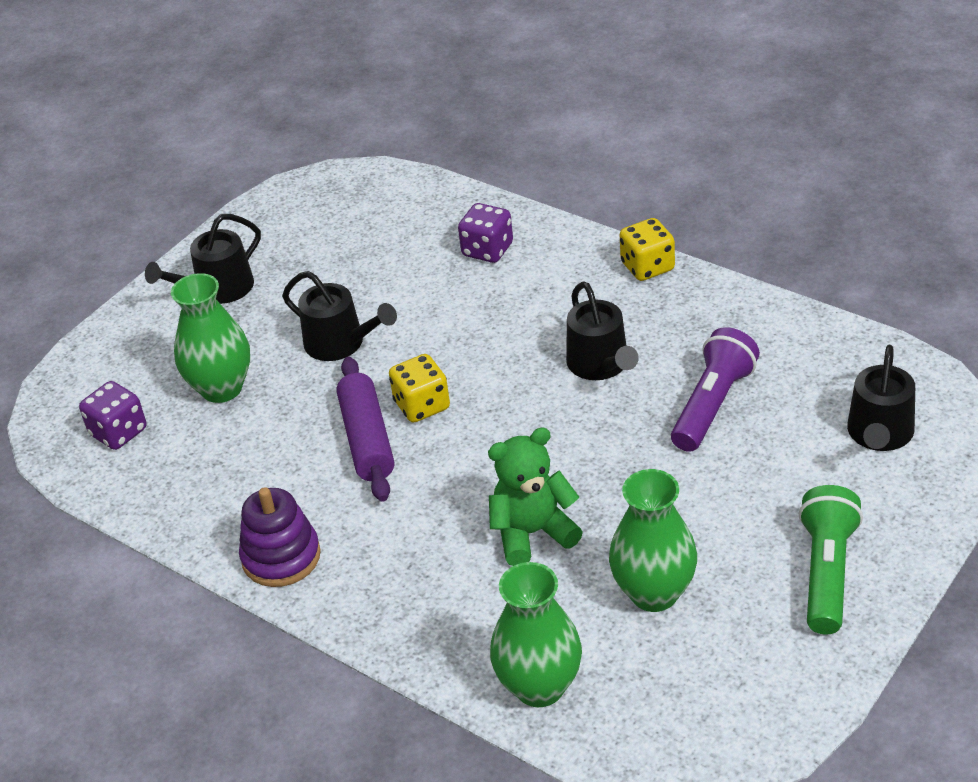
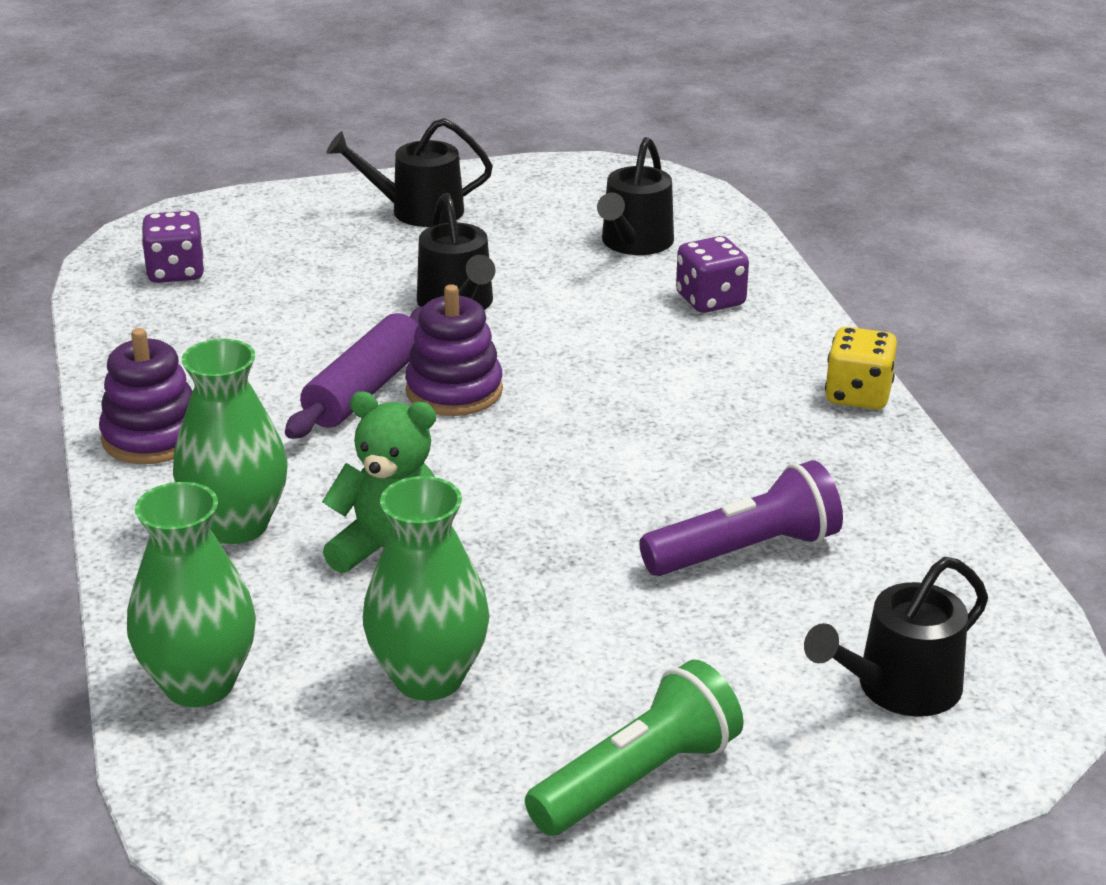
camera: 35 degrees right, 10 degrees down
(221, 388) = (305, 284): green vase -> green vase (236, 525)
(422, 405) = (454, 391): yellow dice -> purple stacking toy
(600, 364) = (679, 451): black watering can -> black watering can (634, 243)

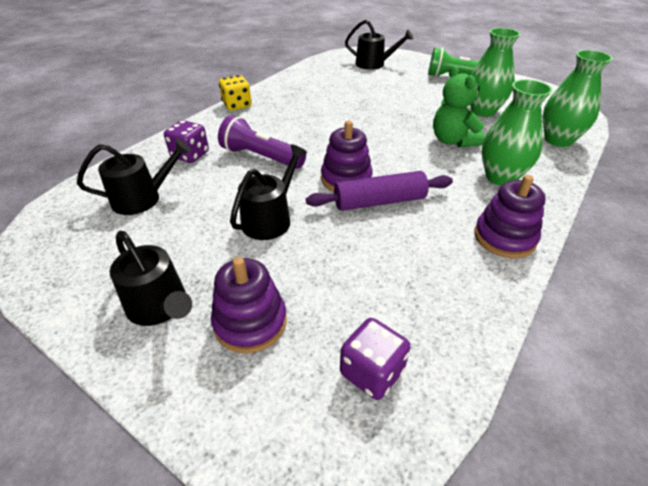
camera: 130 degrees left, 10 degrees up
(323, 242) = (250, 322): none -> purple stacking toy
(746, 551) = (352, 94): purple flashlight -> purple flashlight (260, 157)

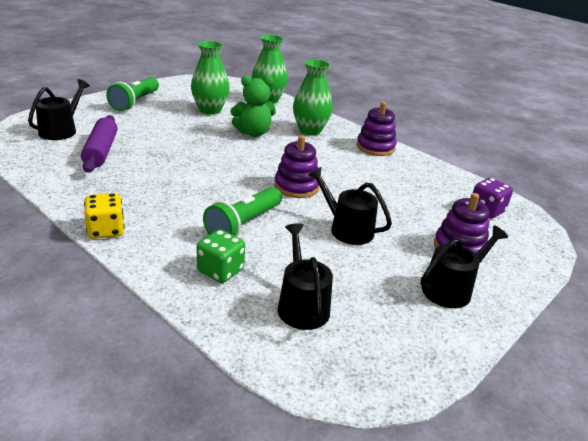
camera: 85 degrees left, 10 degrees down
(190, 155) = (220, 271): purple dice -> green dice
(260, 157) = (243, 224): purple flashlight -> green flashlight
(379, 201) = (331, 178): purple rolling pin -> purple rolling pin (101, 151)

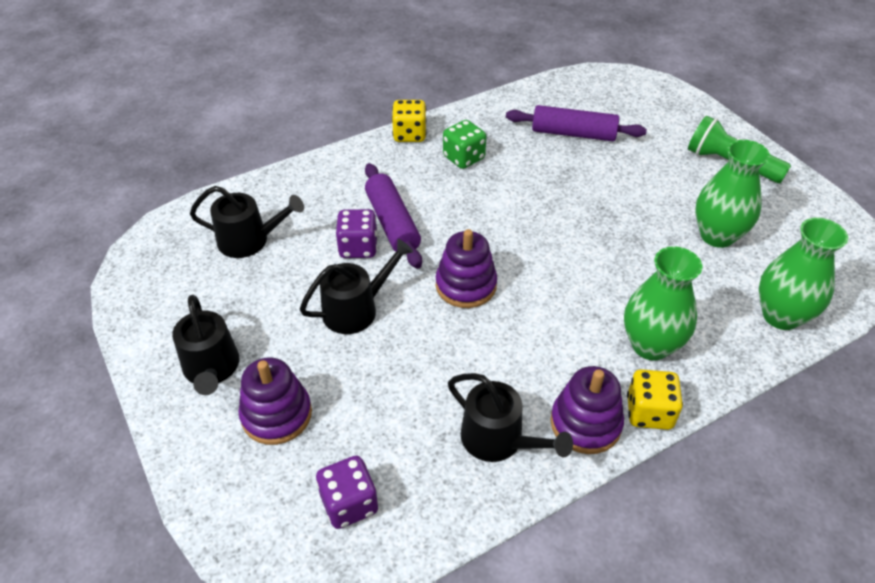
camera: 110 degrees right, 15 degrees up
(61, 130) = (628, 107): black watering can -> black watering can (498, 439)
(220, 271) = (321, 197): green dice -> green dice (463, 158)
(243, 224) = (392, 223): green flashlight -> purple rolling pin
(253, 133) = (634, 272): green teddy bear -> none
(280, 238) = (358, 247): none -> purple dice
(355, 132) = (649, 412): none -> yellow dice

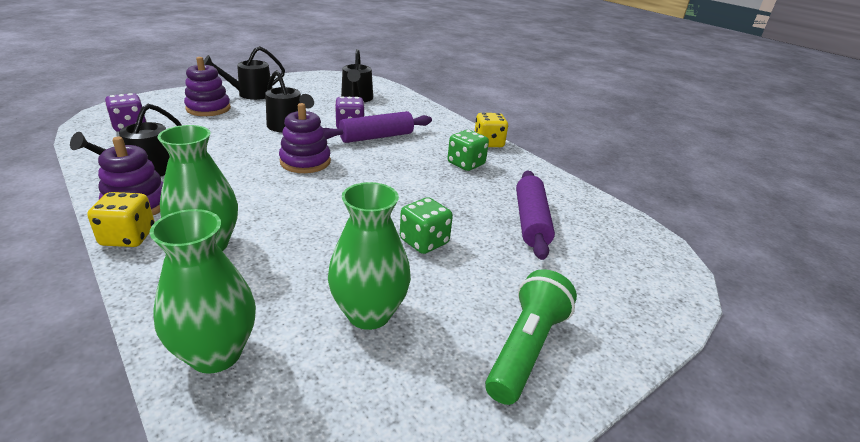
camera: 80 degrees right, 15 degrees down
(617, 200) = (424, 242): none -> green dice

